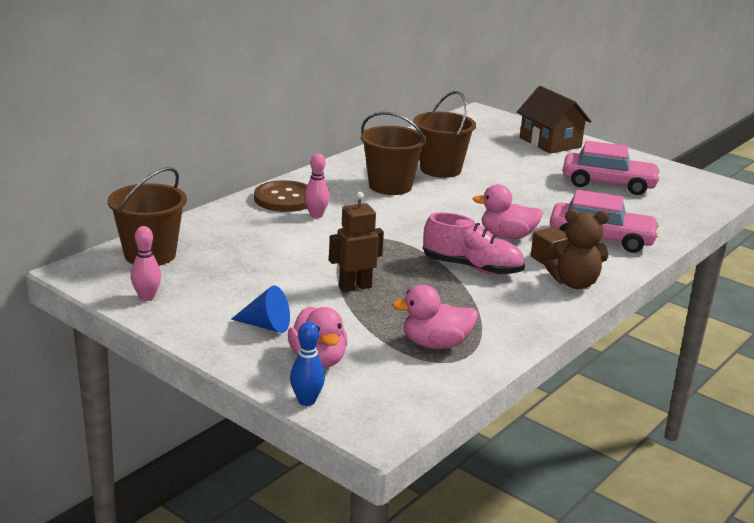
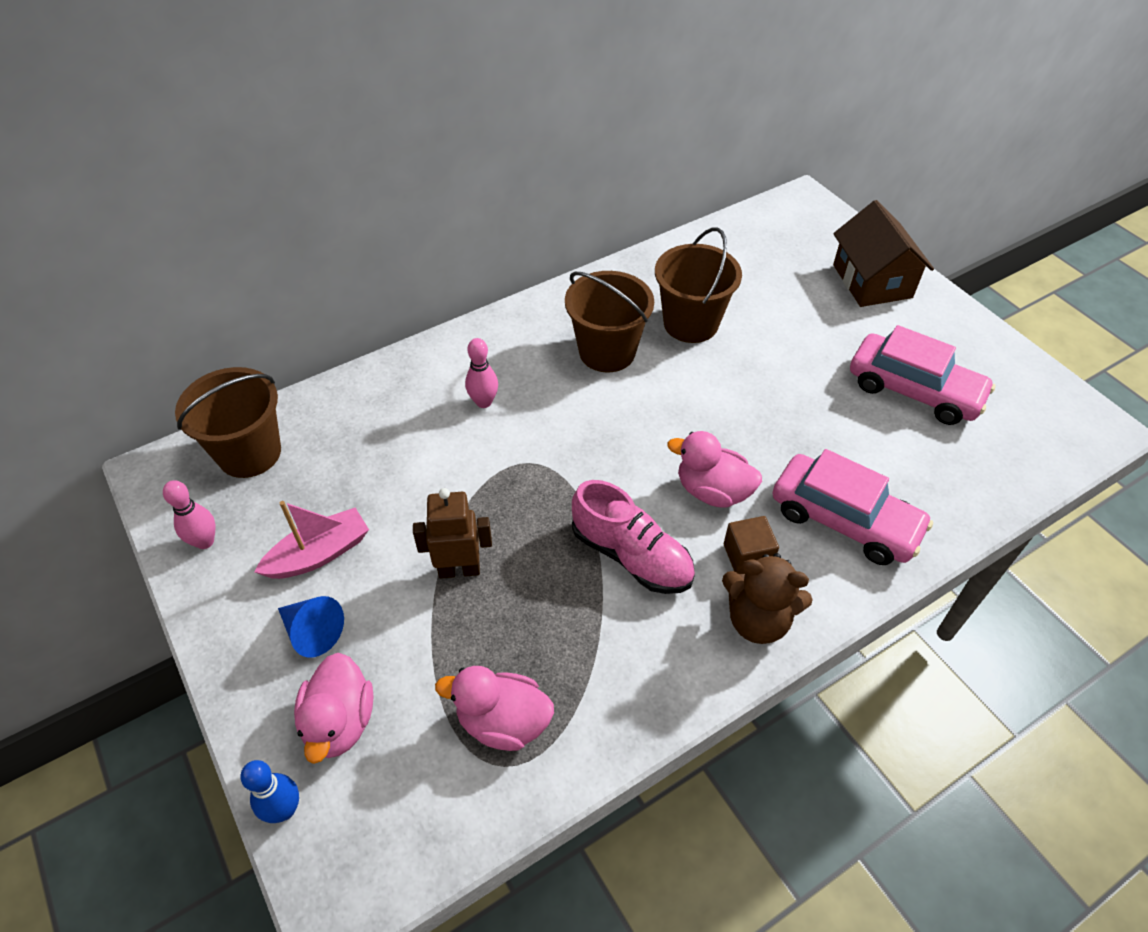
camera: 20 degrees right, 25 degrees up
(243, 292) = (319, 554): none -> pink boat
(285, 199) = (461, 360): brown button -> none

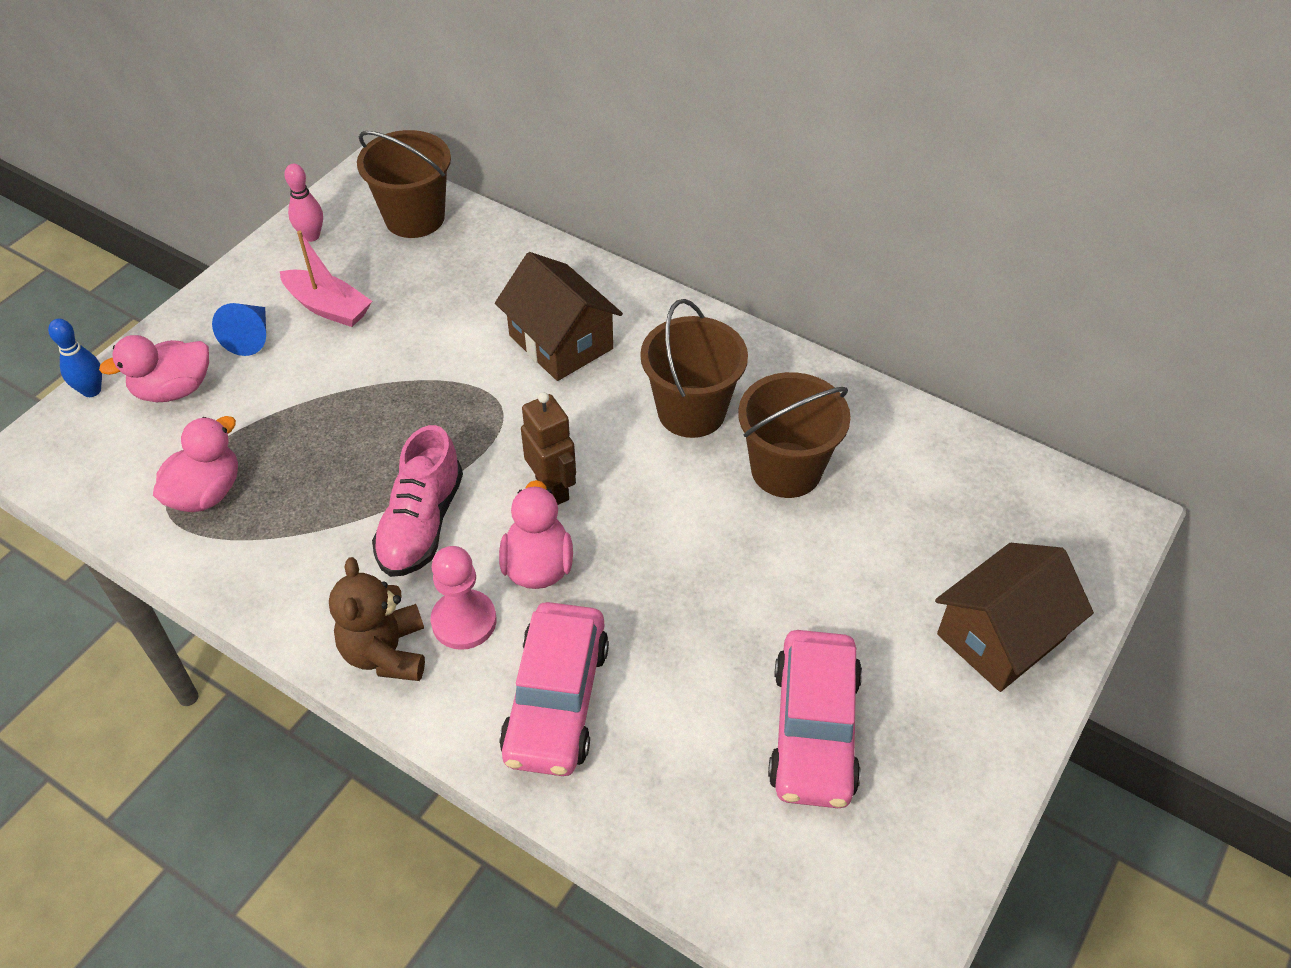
camera: 65 degrees right, 0 degrees up
(459, 569) = (350, 403): brown robot -> brown robot (553, 488)
(483, 402) = (561, 342): pink bowling pin -> brown house
(503, 722) = (206, 492): pink duck -> pink duck turned 45 degrees clockwise
(747, 556) = (464, 621): brown cube -> pink pawn

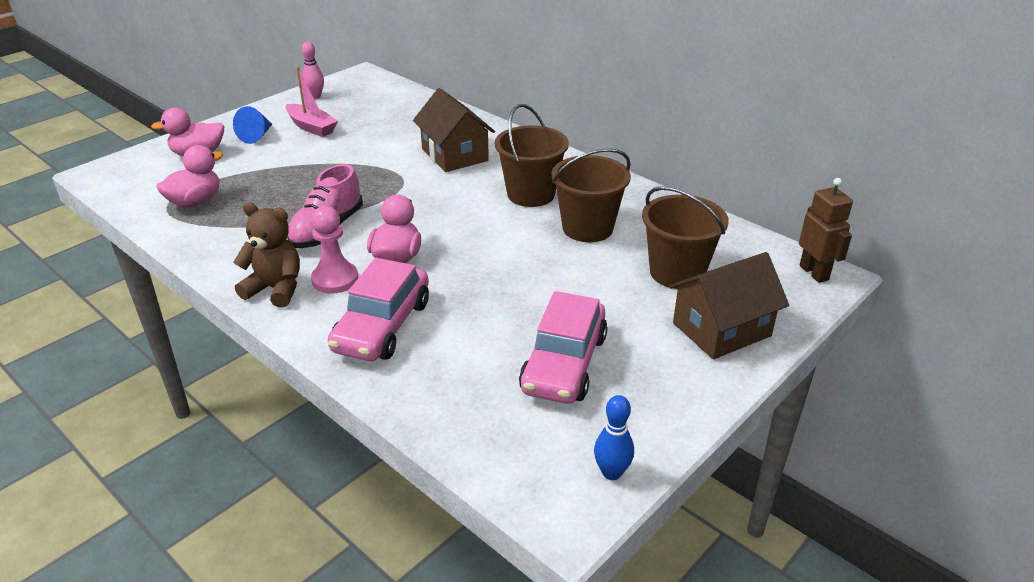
camera: 10 degrees right, 15 degrees down
(91, 390) = (148, 150): blue bowling pin -> blue bowling pin (611, 472)
(386, 652) = (275, 289): brown teddy bear -> brown teddy bear turned 105 degrees clockwise
(414, 218) = (383, 94): brown bucket -> brown bucket (677, 272)
(553, 488) = (422, 221): brown robot -> brown robot (814, 273)

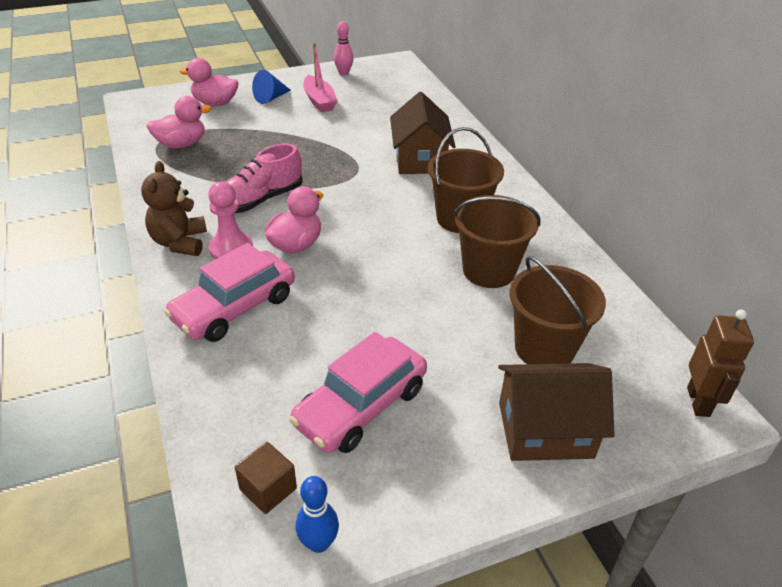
camera: 25 degrees right, 5 degrees up
(275, 289) = (180, 242): brown teddy bear -> brown teddy bear turned 135 degrees counterclockwise
(537, 452) = (268, 489): none -> brown cube

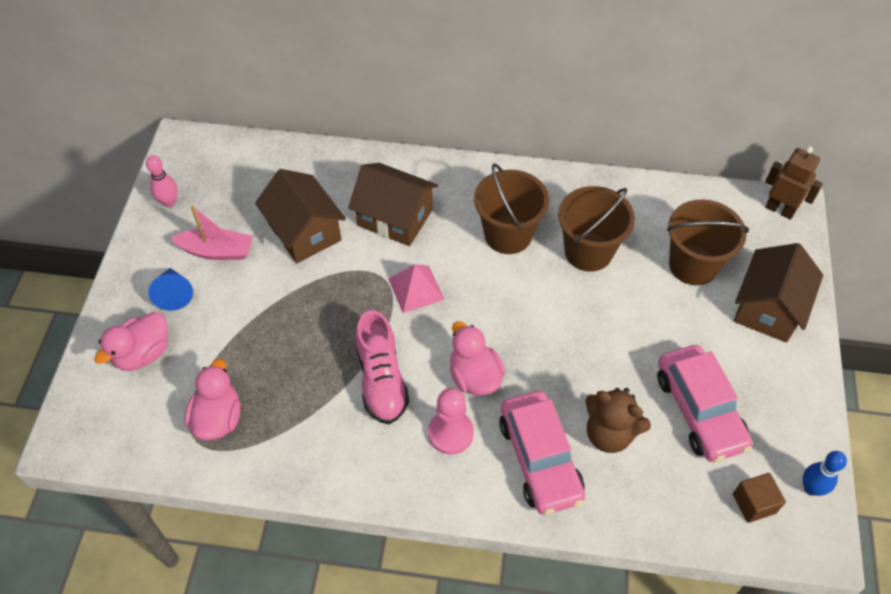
camera: 60 degrees left, 15 degrees up
(180, 242) = (413, 475): brown teddy bear -> brown teddy bear (609, 433)
(360, 189) = (416, 289): none -> pink pyramid
(367, 127) = (304, 232): none -> brown house

